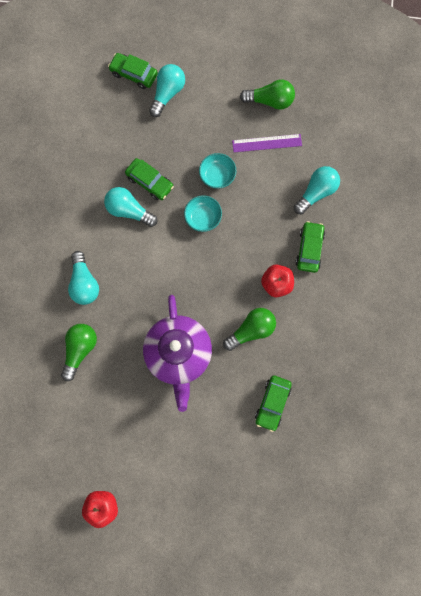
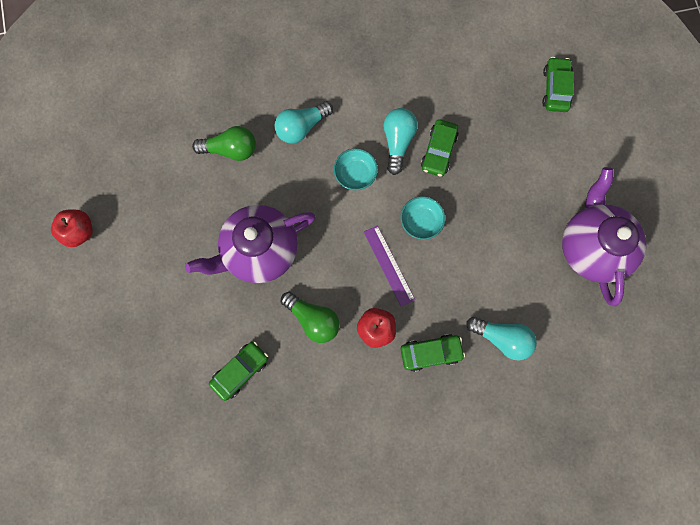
camera: 70 degrees right, 0 degrees up
(167, 94) = (548, 132): turquoise light bulb -> none
(217, 176) = (475, 220): turquoise bowl -> turquoise bowl (355, 174)
(267, 143) = (537, 261): purple ruler -> purple ruler (389, 265)
(270, 101) = (590, 247): green light bulb -> purple teapot
(272, 403) = (240, 370): green car -> green car turned 135 degrees clockwise

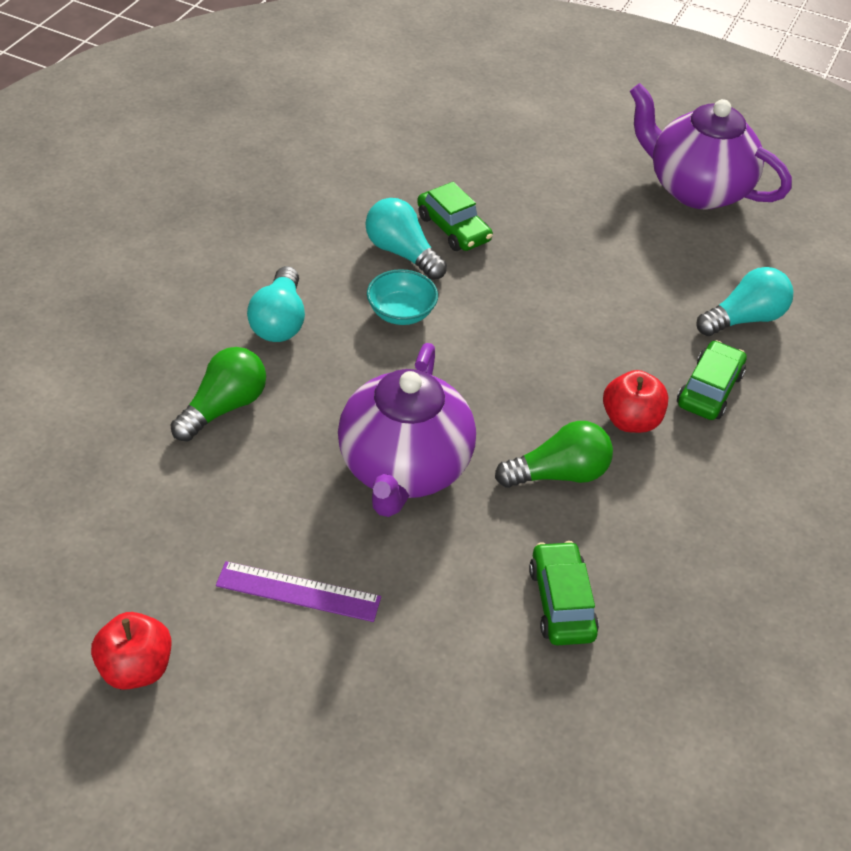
camera: 55 degrees left, 30 degrees down
(389, 265) = (555, 356): purple ruler -> purple ruler (298, 591)
(420, 222) = (527, 295): turquoise bowl -> none
(555, 89) = (482, 106): green car -> none

